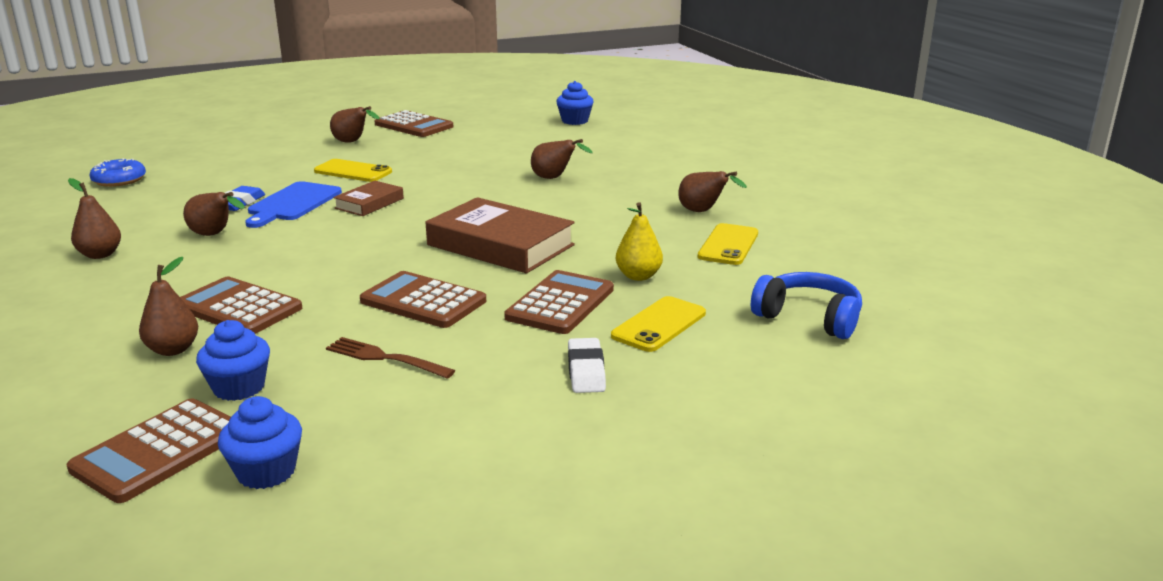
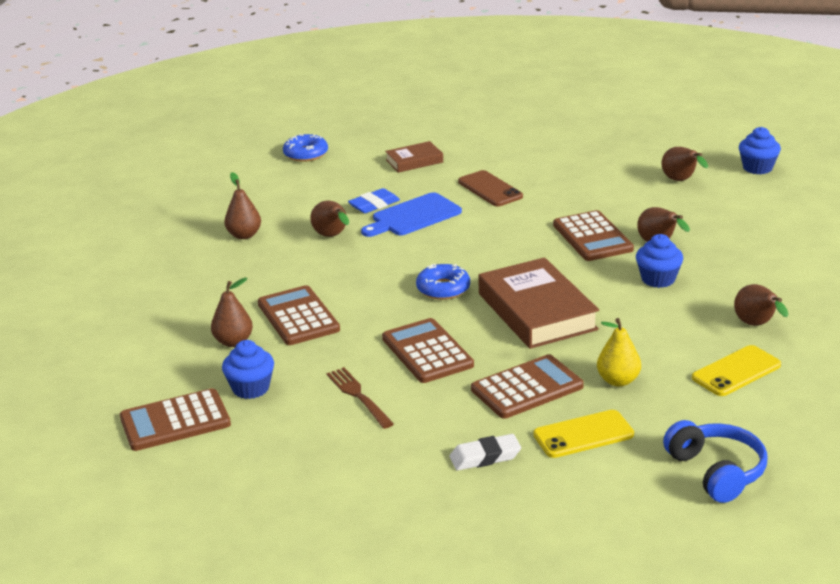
camera: 35 degrees right, 5 degrees up
(266, 472) = (221, 459): blue cupcake -> blue cupcake (658, 279)
(352, 142) = (519, 150): brown pear -> brown pear (681, 181)
(353, 171) = (490, 189): yellow phone -> brown phone
(369, 203) = (472, 232): brown book -> brown book (414, 161)
(385, 249) = (443, 289): none -> blue donut
(414, 125) = (593, 139): brown calculator -> brown calculator (592, 237)
(586, 371) = (485, 457): white eraser -> white eraser turned 45 degrees clockwise

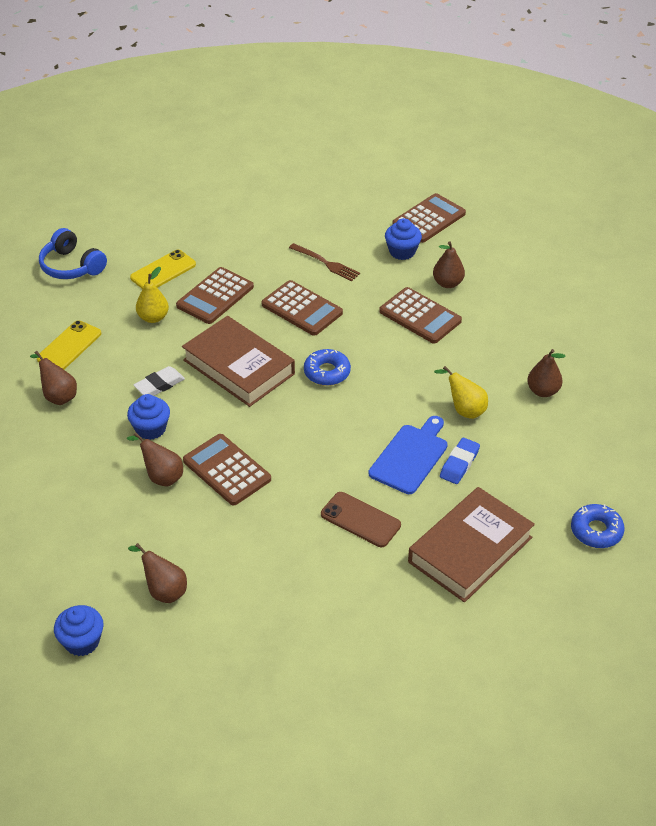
camera: 155 degrees right, 15 degrees up
(332, 236) = (464, 410): brown pear -> yellow pear
(414, 161) = (470, 549): brown book -> brown book, size x1.92
(485, 457) = (219, 242): white eraser -> white eraser (159, 385)

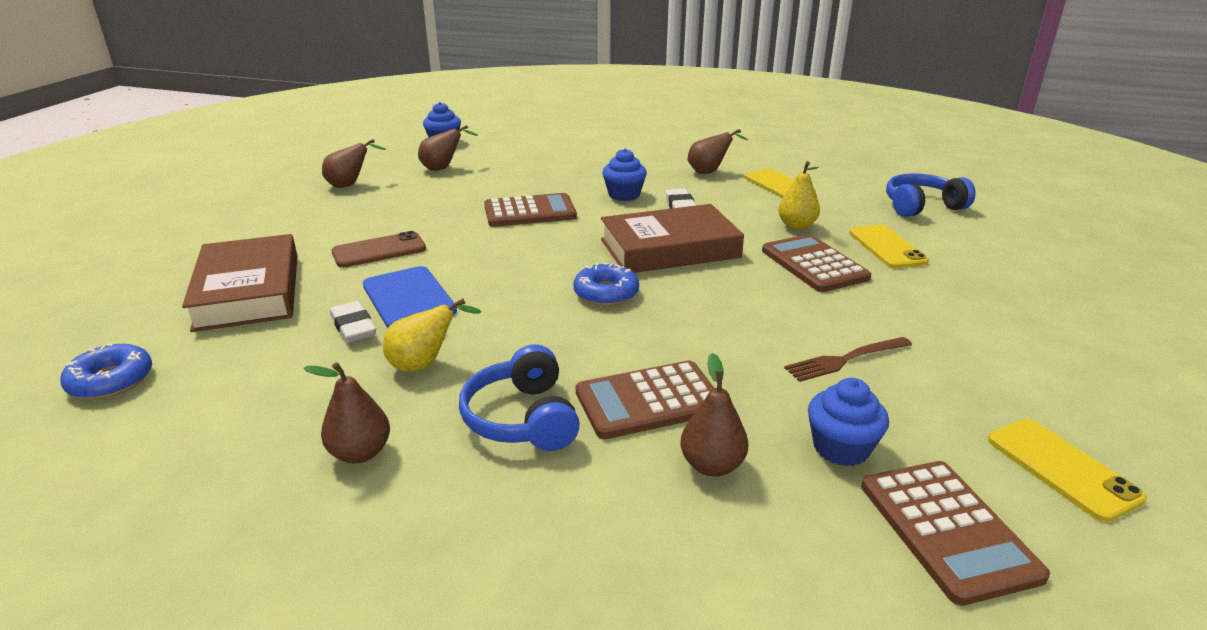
camera: 120 degrees right, 15 degrees down
(161, 476) = (559, 188): brown pear -> brown pear (350, 185)
(302, 309) = (746, 311): brown calculator -> none
(363, 196) = (1062, 468): none -> yellow phone
(459, 464) = (353, 327): blue eraser -> white eraser
(471, 351) = (523, 418): none -> blue headphones

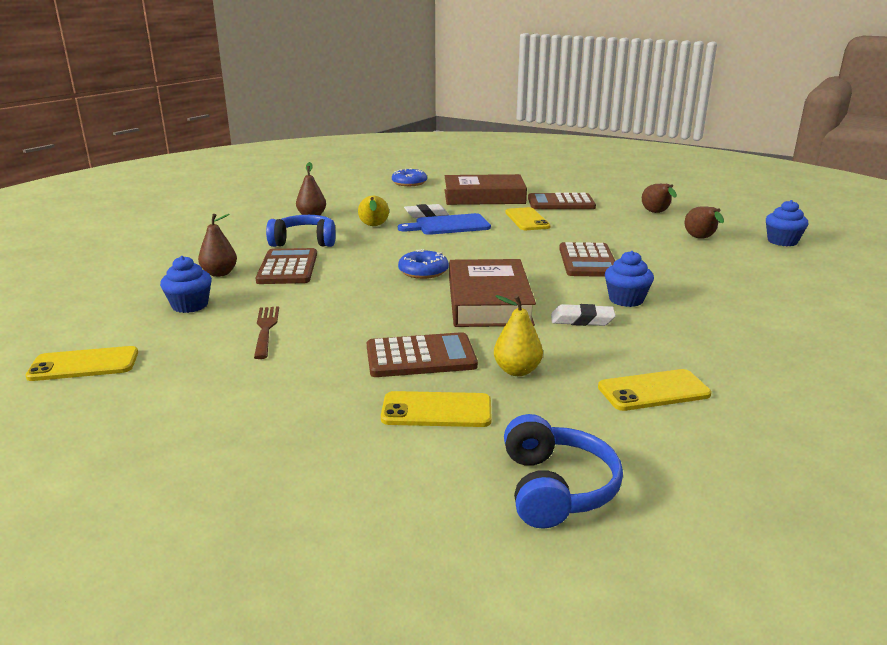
camera: 105 degrees right, 5 degrees down
(379, 250) = (527, 220): brown phone -> yellow phone
(709, 172) = (706, 355): brown pear -> none
(947, 530) = (104, 315): brown calculator -> brown calculator (561, 203)

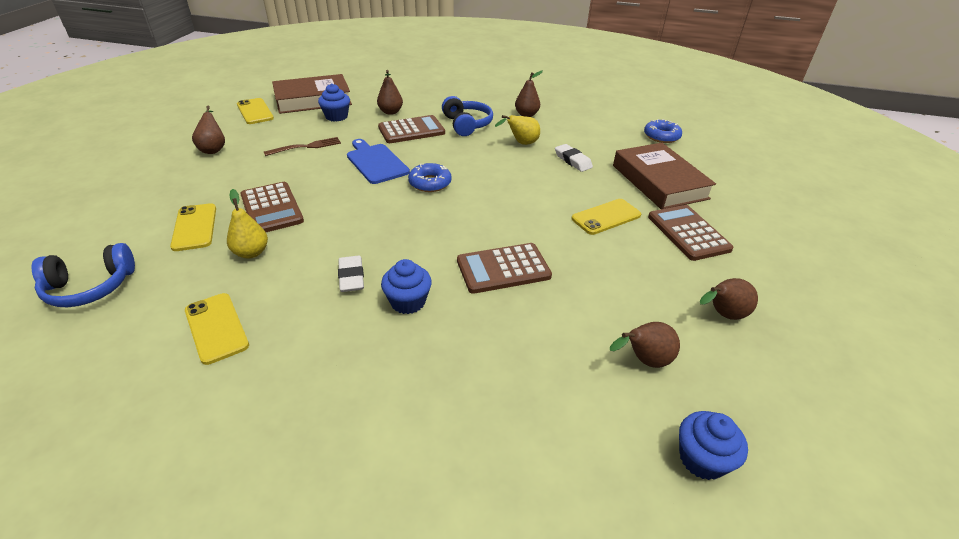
camera: 70 degrees right, 15 degrees up
(194, 401) = (213, 149): none -> brown pear
(449, 225) = (552, 176): blue cutting board -> blue cutting board (376, 162)
(488, 301) = (377, 223): brown book -> brown book (313, 100)

